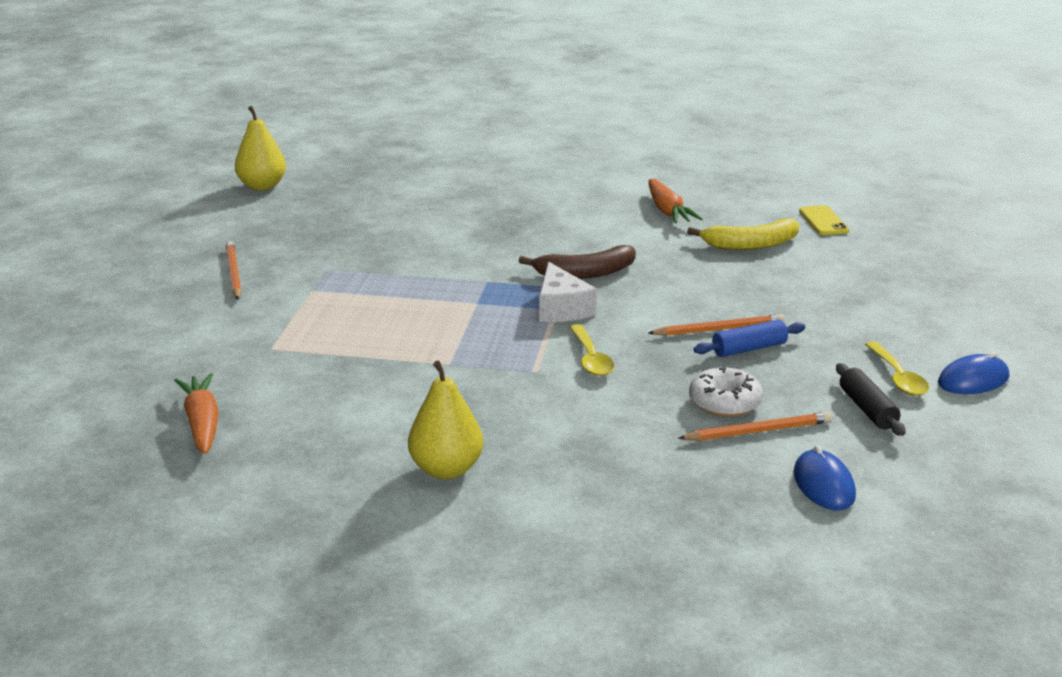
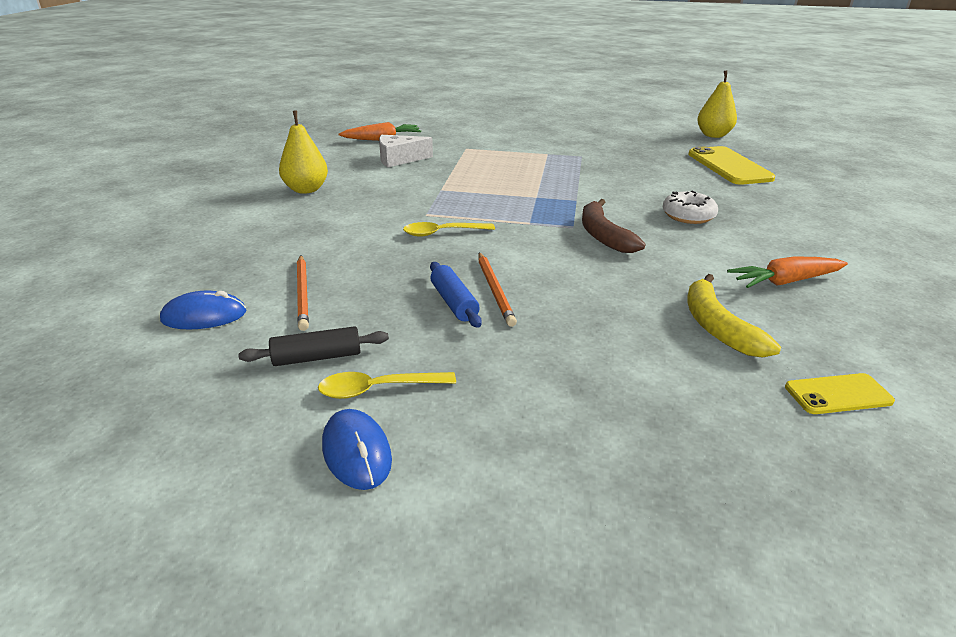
camera: 90 degrees right, 5 degrees up
(233, 273) = (566, 136): orange pencil -> none
(382, 193) = (729, 166): none -> yellow phone
(561, 308) = (530, 224): white cheese -> white cheese (399, 159)
(725, 402) = (356, 282): white donut -> white donut (688, 216)

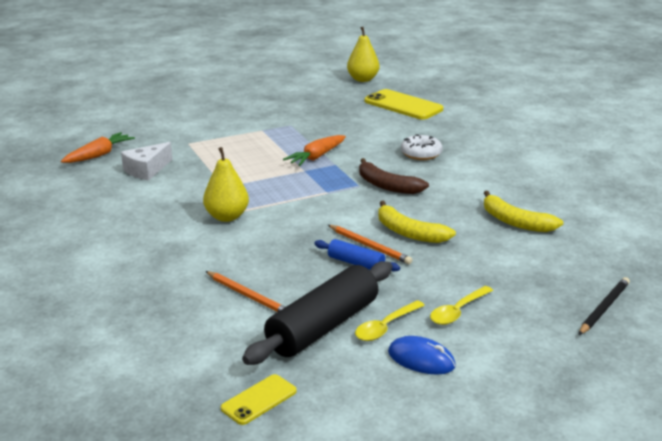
camera: 35 degrees left, 5 degrees down
(204, 316) = (203, 336): blue mouse -> none
(306, 190) = (111, 221): yellow pear -> yellow pear (227, 217)
(317, 357) = (323, 327): black rolling pin -> black rolling pin, size x2.01
(443, 233) = (278, 220): yellow spoon -> yellow spoon (458, 311)
(560, 291) = (408, 232): none -> yellow banana
(715, 510) = (604, 308): none -> black pencil
(784, 282) = (520, 182): orange carrot -> orange carrot (316, 157)
(838, 394) = (602, 236): yellow phone -> yellow phone (259, 400)

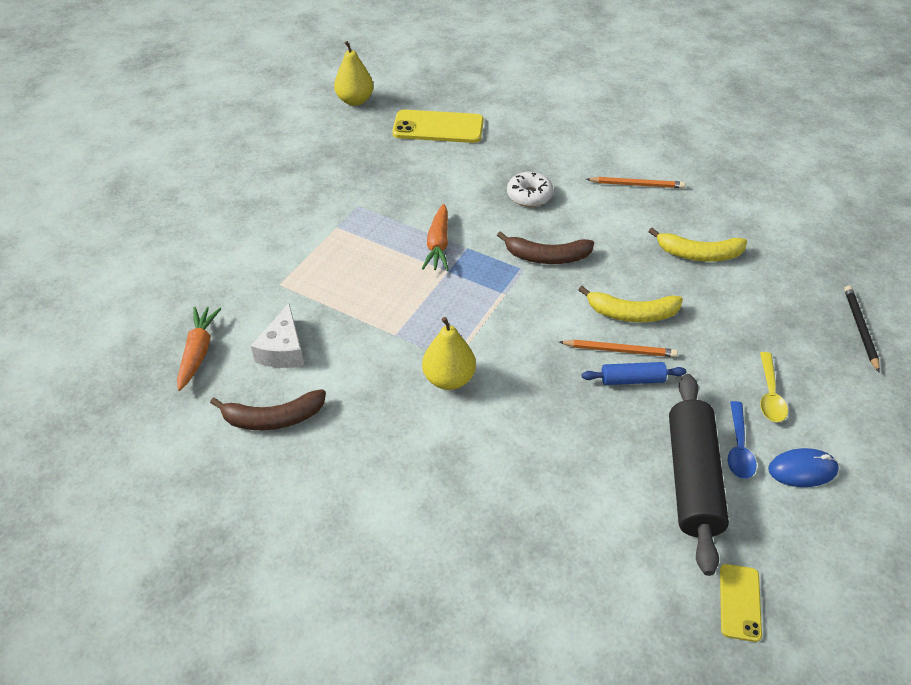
camera: 35 degrees left, 20 degrees up
(96, 195) = (273, 418): none -> brown banana
(248, 296) = (589, 478): orange pencil -> orange pencil (636, 184)
(386, 327) = (738, 447): yellow spoon -> blue spoon

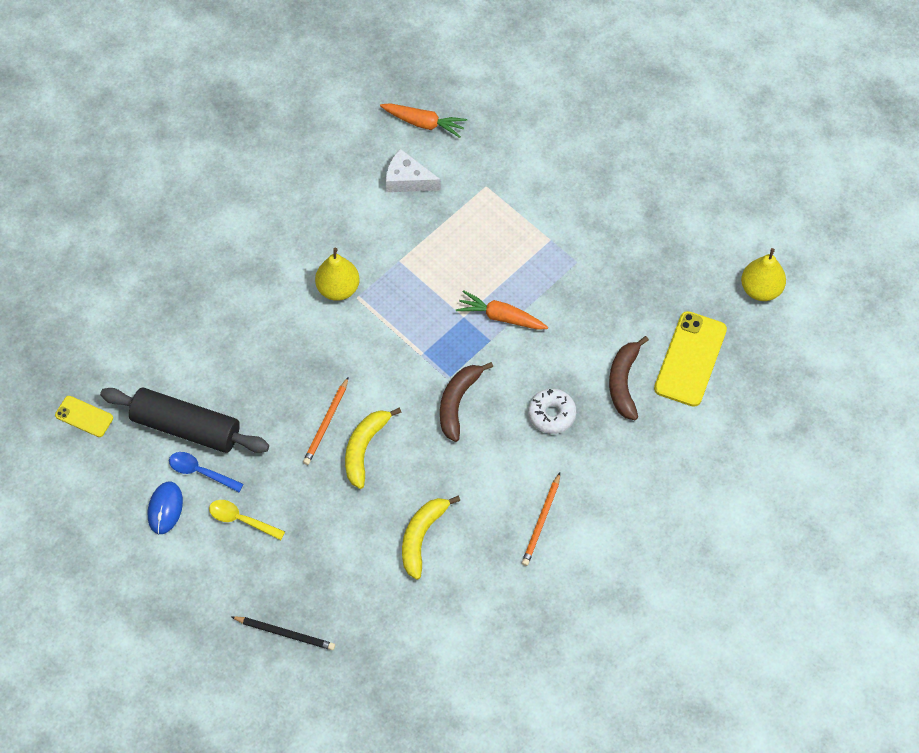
camera: 105 degrees right, 15 degrees up
(273, 418) = (339, 165): brown banana -> brown banana (623, 382)
(632, 380) = (292, 421): blue rolling pin -> none

